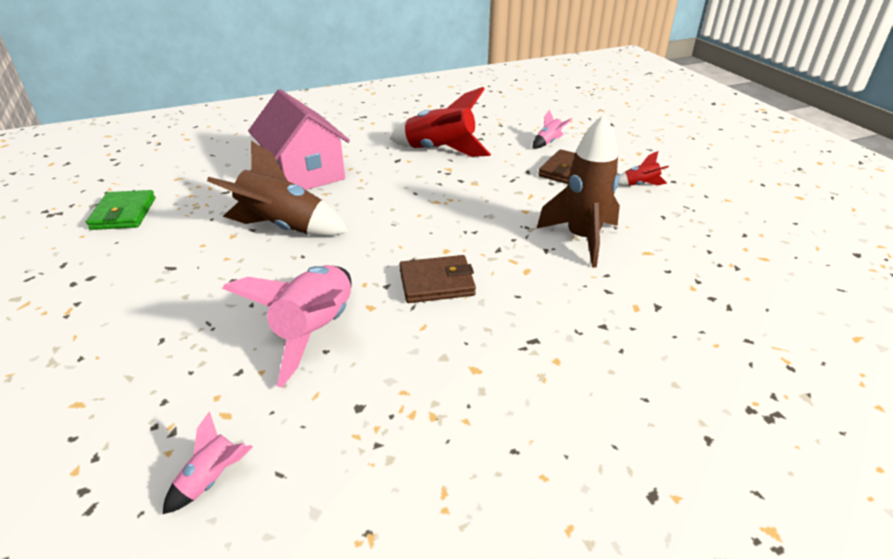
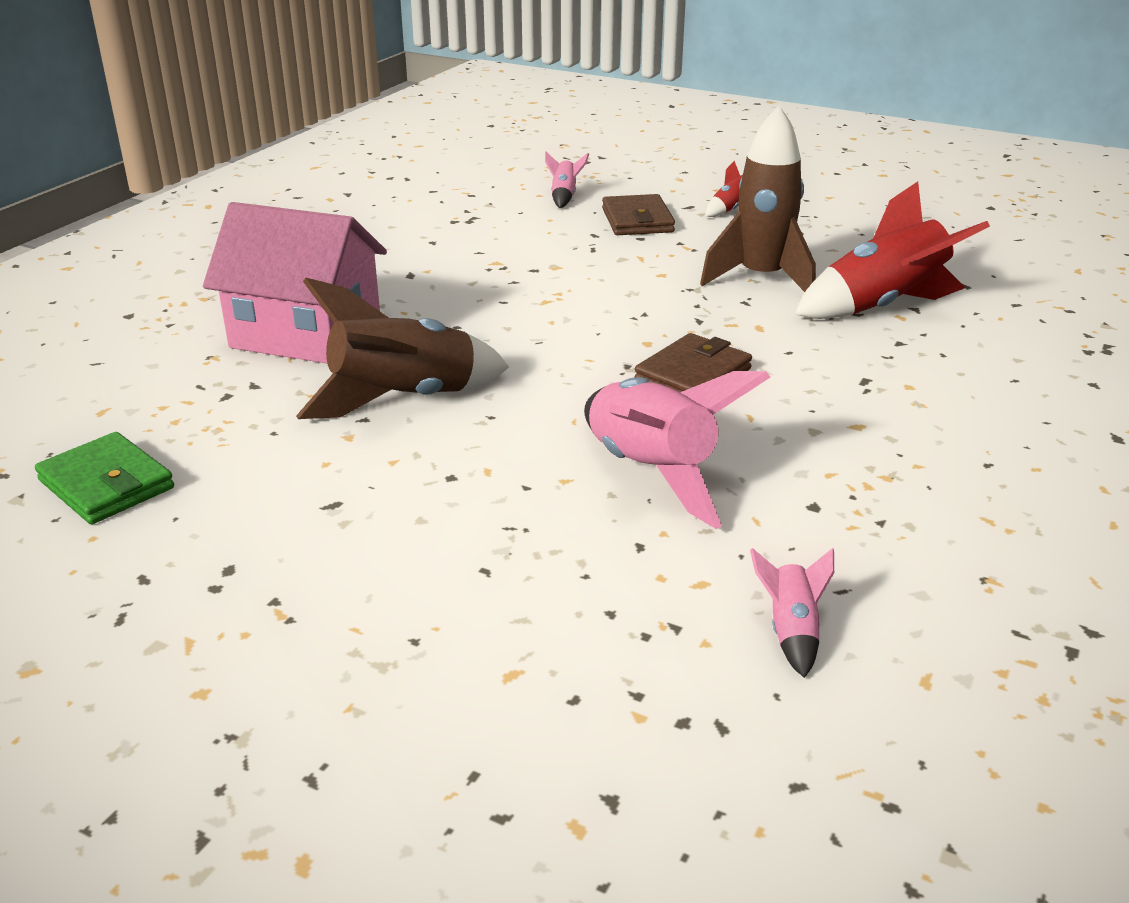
camera: 40 degrees left, 5 degrees down
(440, 150) = (447, 246): red rocket -> red rocket (882, 306)

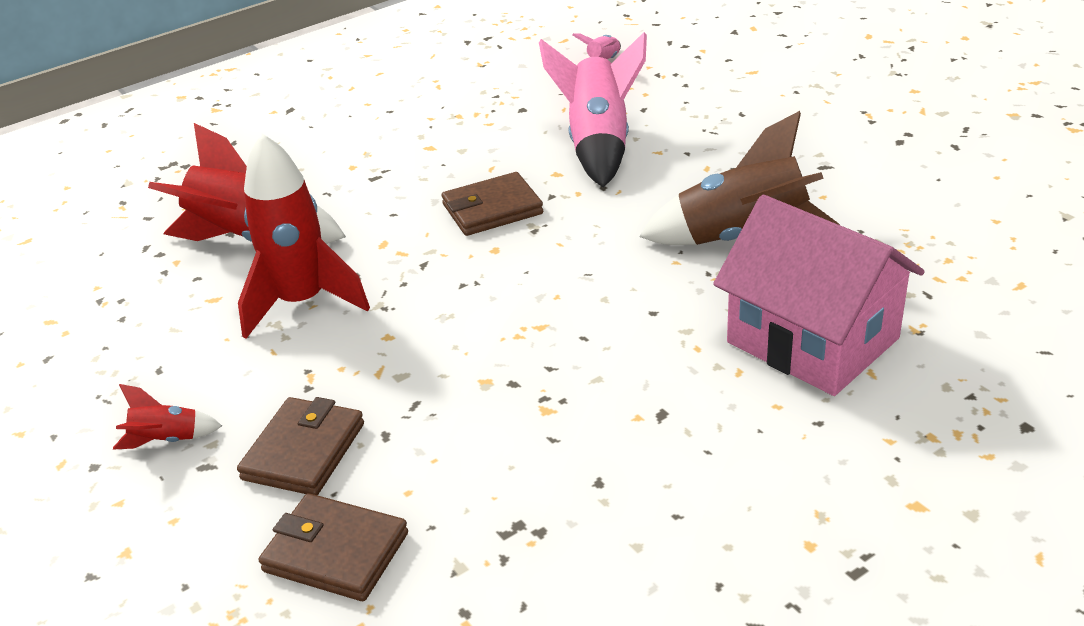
camera: 150 degrees left, 5 degrees up
(106, 484) = (996, 212): green wallet -> none
(564, 197) = (336, 552): pink rocket -> brown wallet
(761, 279) = (302, 302): brown rocket -> red rocket

